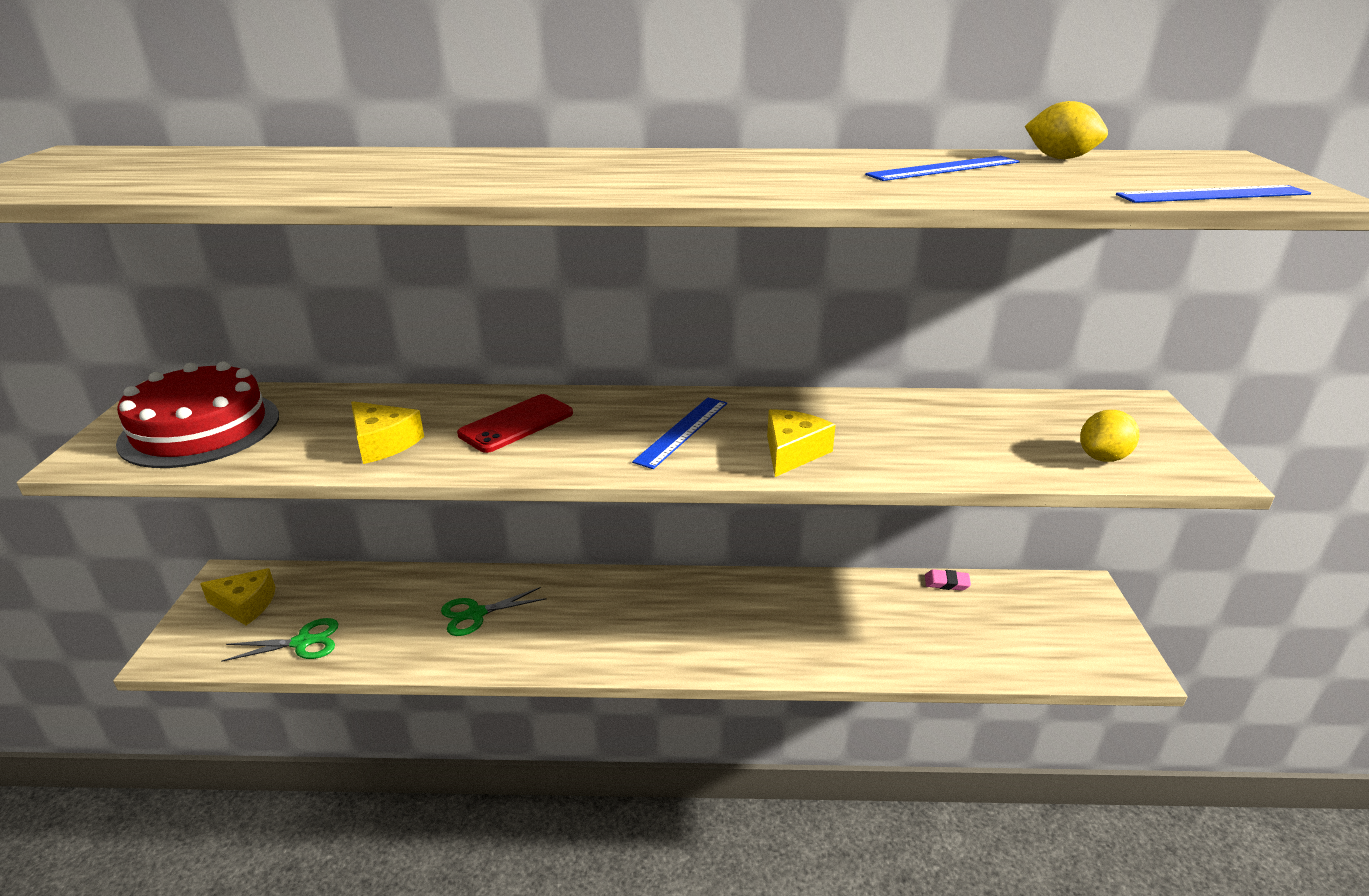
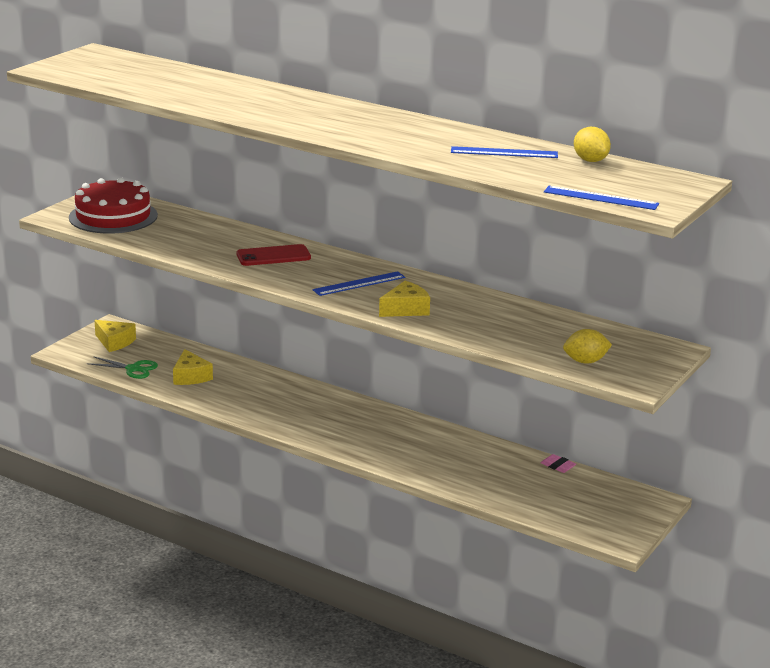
camera: 30 degrees right, 5 degrees down
(383, 443) = (196, 247): yellow cheese -> yellow cheese (190, 376)
(476, 614) = (237, 386): green scissors -> none

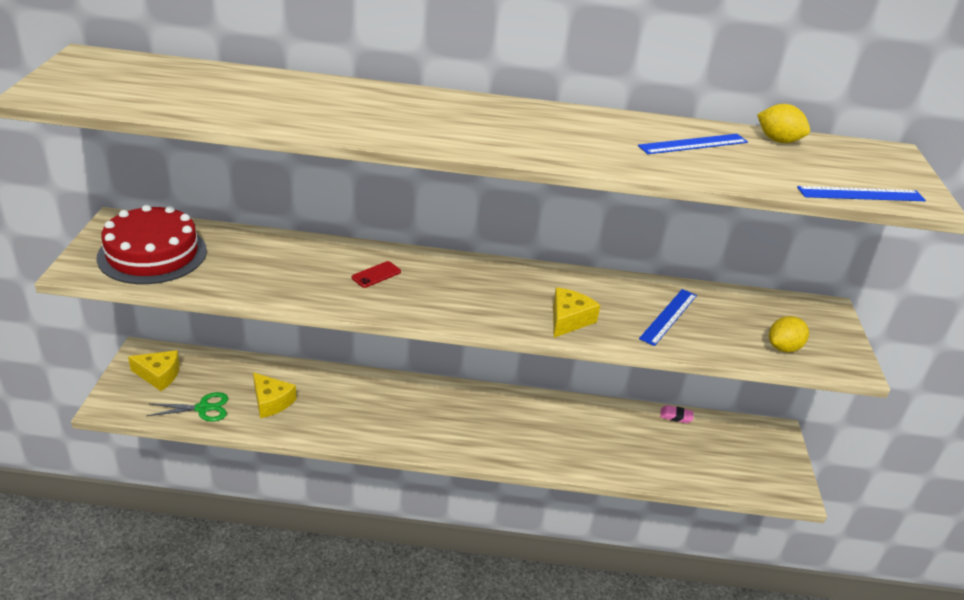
camera: 30 degrees left, 10 degrees up
(273, 256) = (376, 275): red phone -> red phone, size x0.61
(359, 283) = (493, 294): blue ruler -> blue ruler (668, 316)

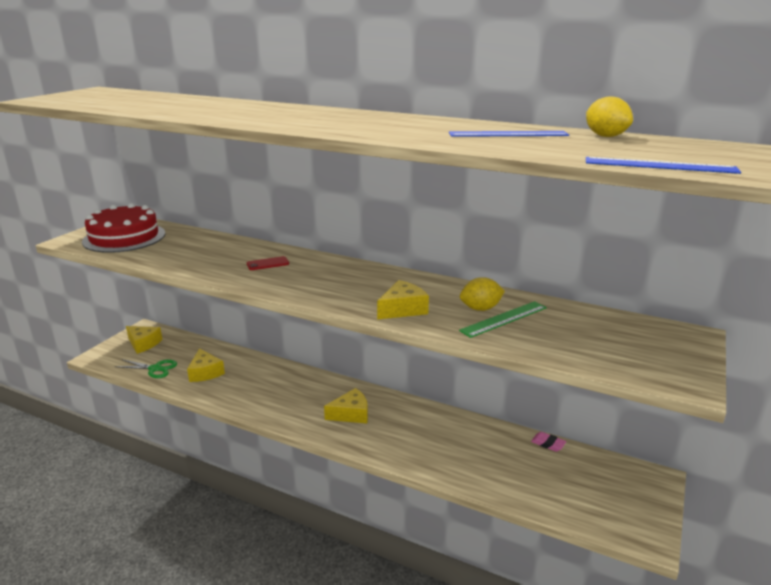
camera: 25 degrees right, 10 degrees down
(472, 422) = (351, 414): none -> yellow cheese
(668, 316) = (504, 319): blue ruler -> green ruler
(783, 348) = (613, 358): yellow lemon -> yellow lemon (480, 308)

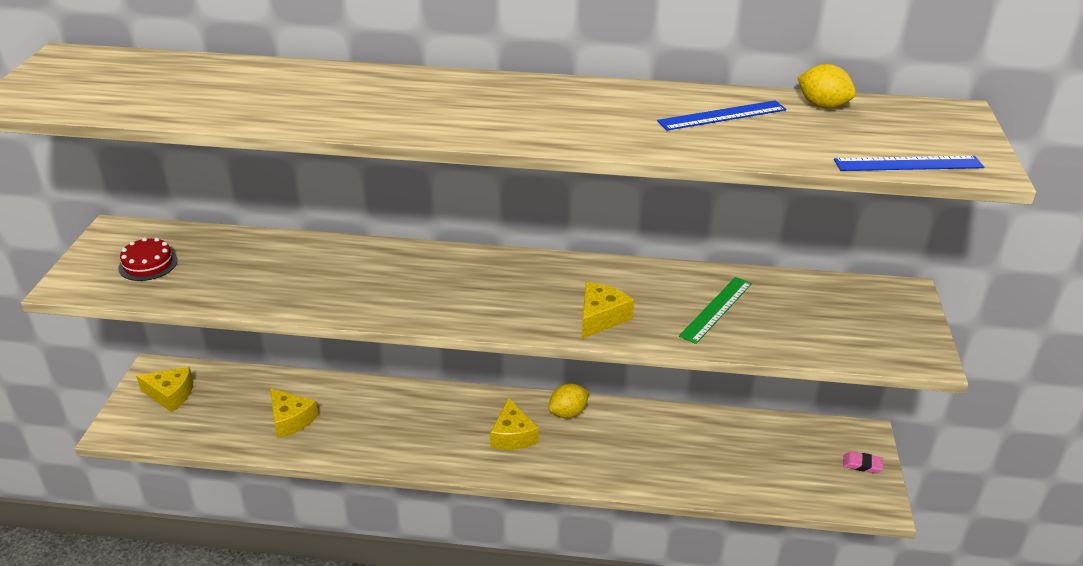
camera: 20 degrees left, 10 degrees up
(124, 237) = (148, 264): red cake -> red cake, size x0.50
(155, 369) = (216, 429): green scissors -> none
(268, 264) = (389, 276): red phone -> none
(351, 414) = (512, 435): yellow cheese -> yellow cheese turned 120 degrees clockwise
(480, 308) = (684, 299): yellow lemon -> yellow lemon (568, 413)
(548, 444) = (746, 421): pink eraser -> pink eraser (862, 465)

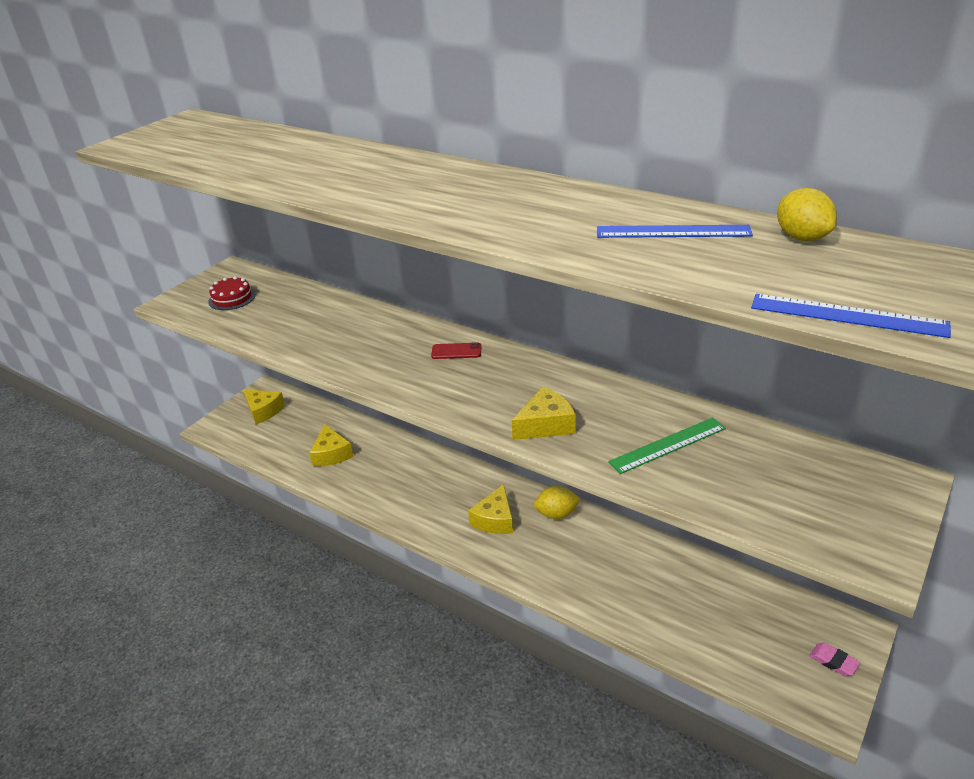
camera: 30 degrees right, 0 degrees up
(460, 268) = (456, 351): none -> red phone

